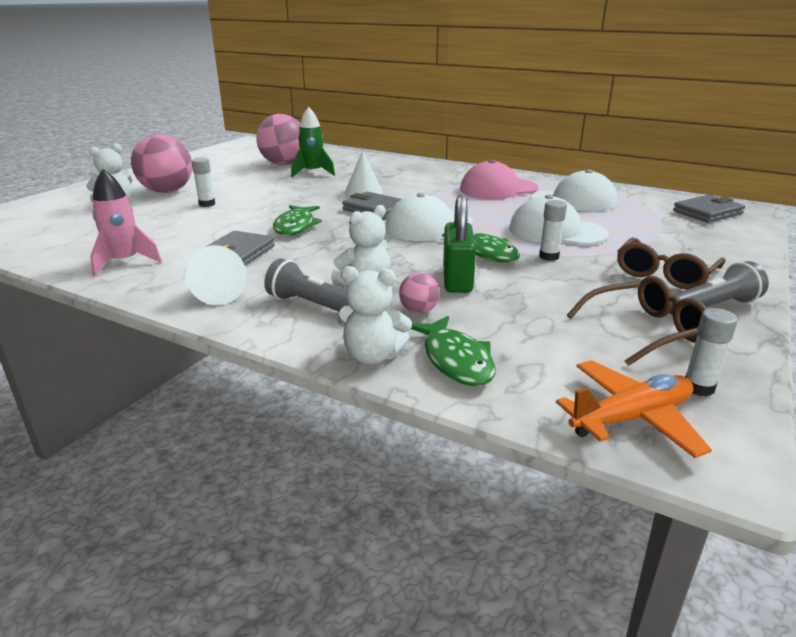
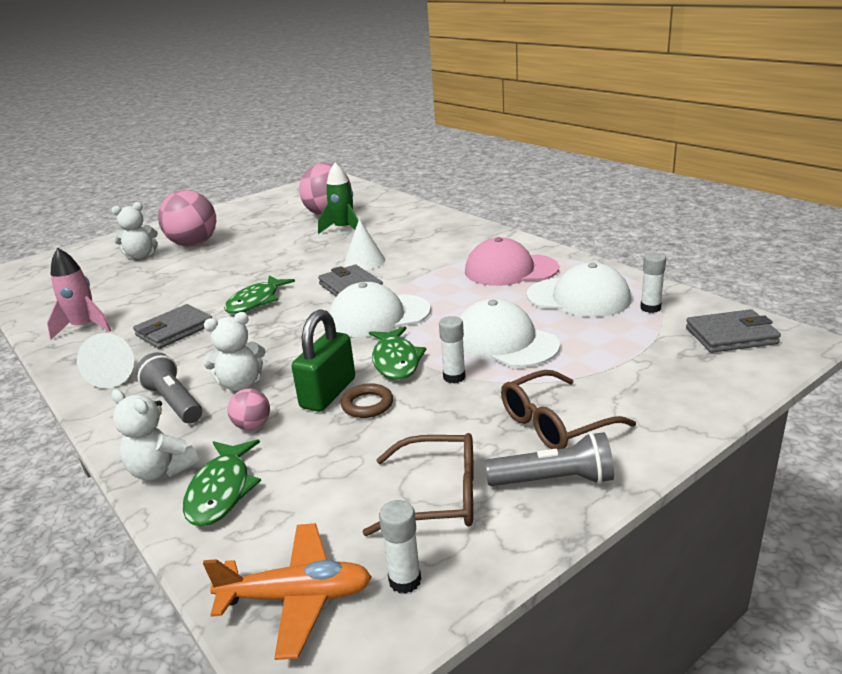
camera: 25 degrees right, 0 degrees up
(207, 204) = (210, 264): white glue stick -> white glue stick (650, 308)
(503, 282) = (367, 404): none -> brown ring

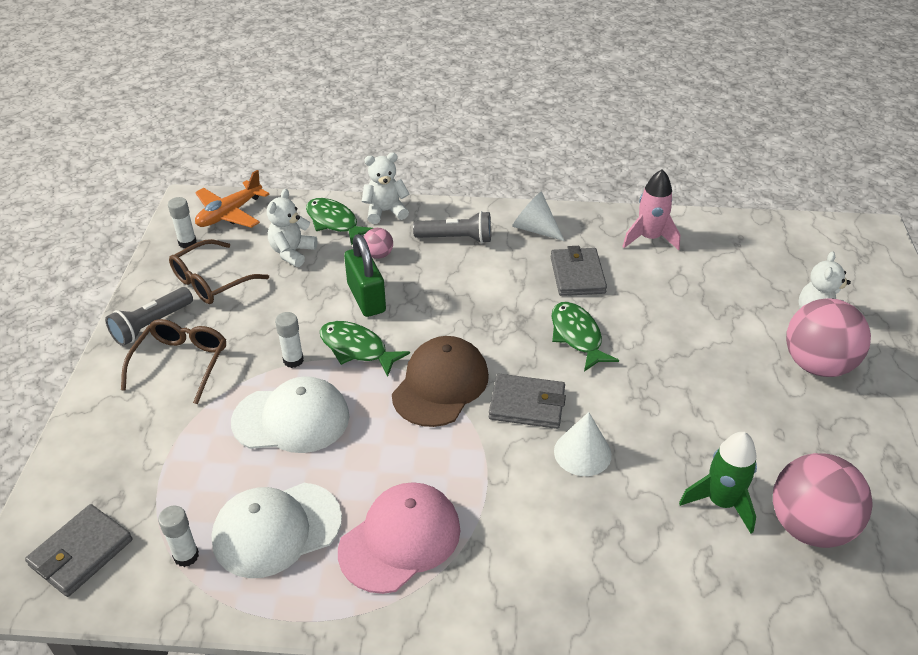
camera: 130 degrees right, 15 degrees up
(241, 384) = (437, 270): white teddy bear -> white teddy bear (292, 252)
(367, 404) = (327, 306): brown ring -> none
(379, 316) = (440, 385): white cap -> brown cap

